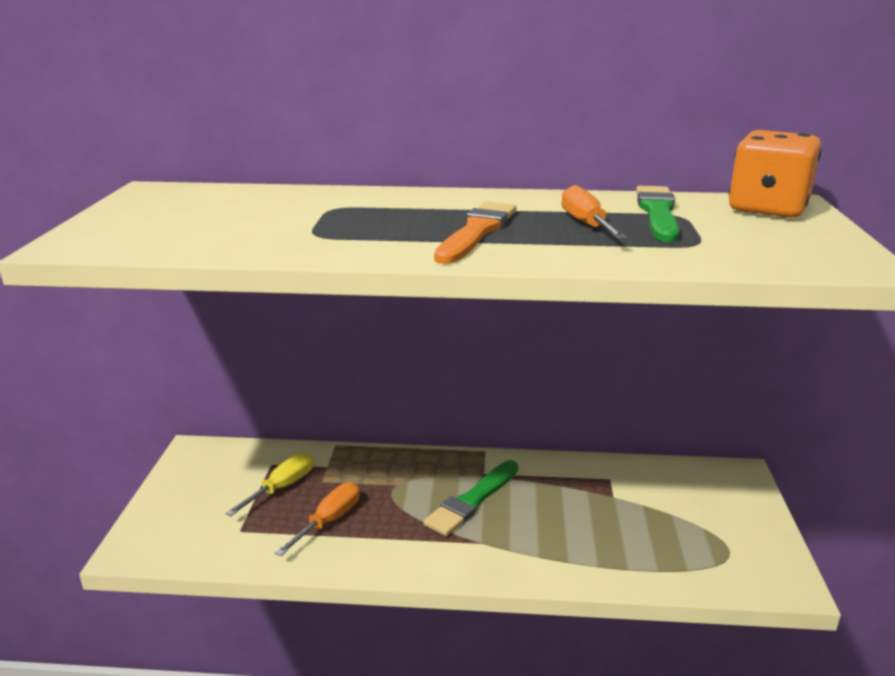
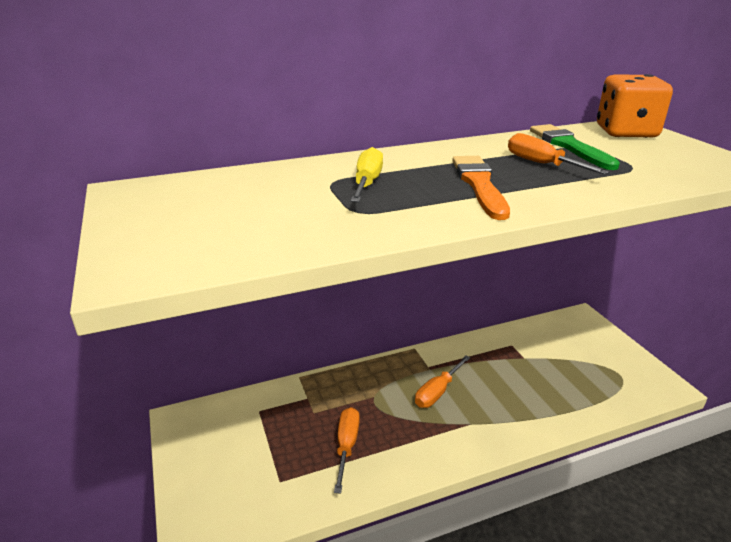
camera: 25 degrees left, 5 degrees up
(282, 487) = (285, 429): yellow screwdriver -> yellow screwdriver (367, 183)
(472, 501) = (437, 392): green brush -> orange screwdriver

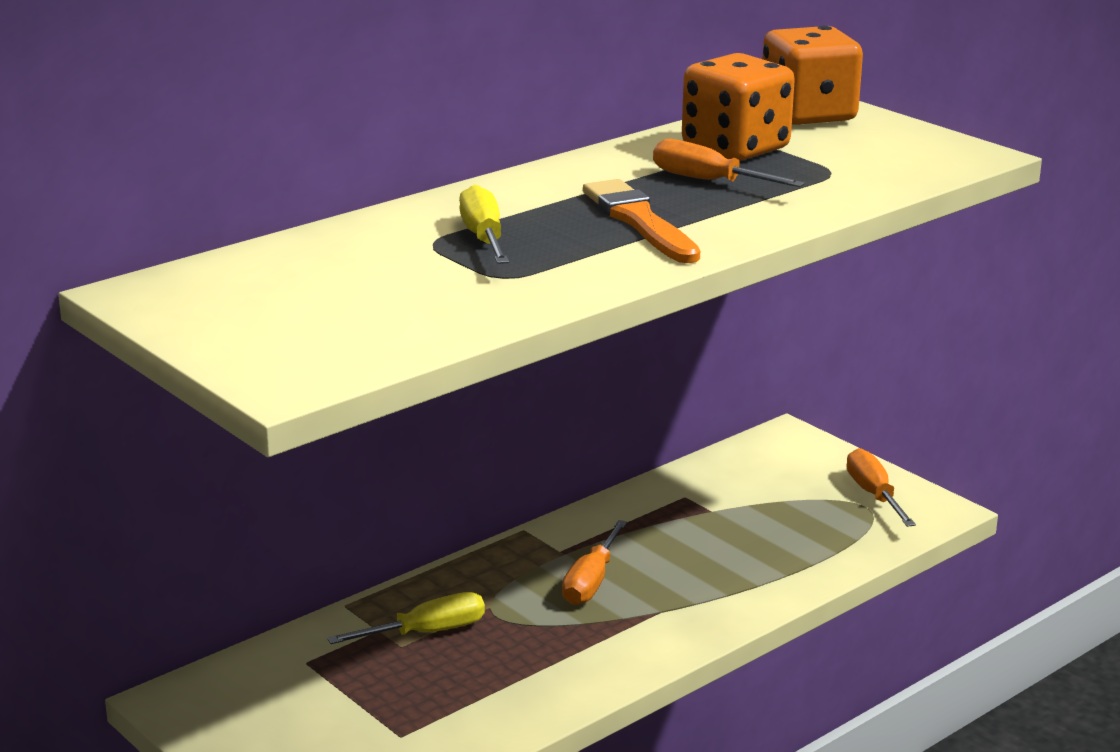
camera: 20 degrees left, 5 degrees down
(331, 406) = (426, 632): none -> yellow screwdriver
(346, 446) = (481, 675): orange screwdriver -> orange screwdriver (874, 495)
(569, 146) = (735, 148): green brush -> orange dice

